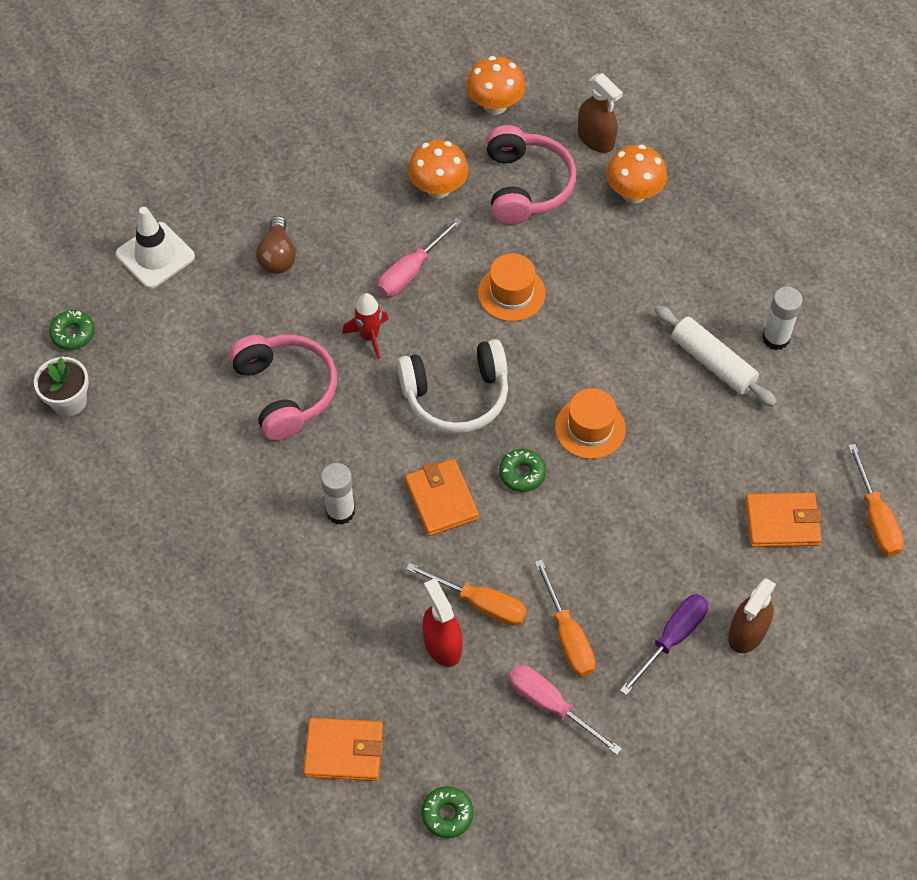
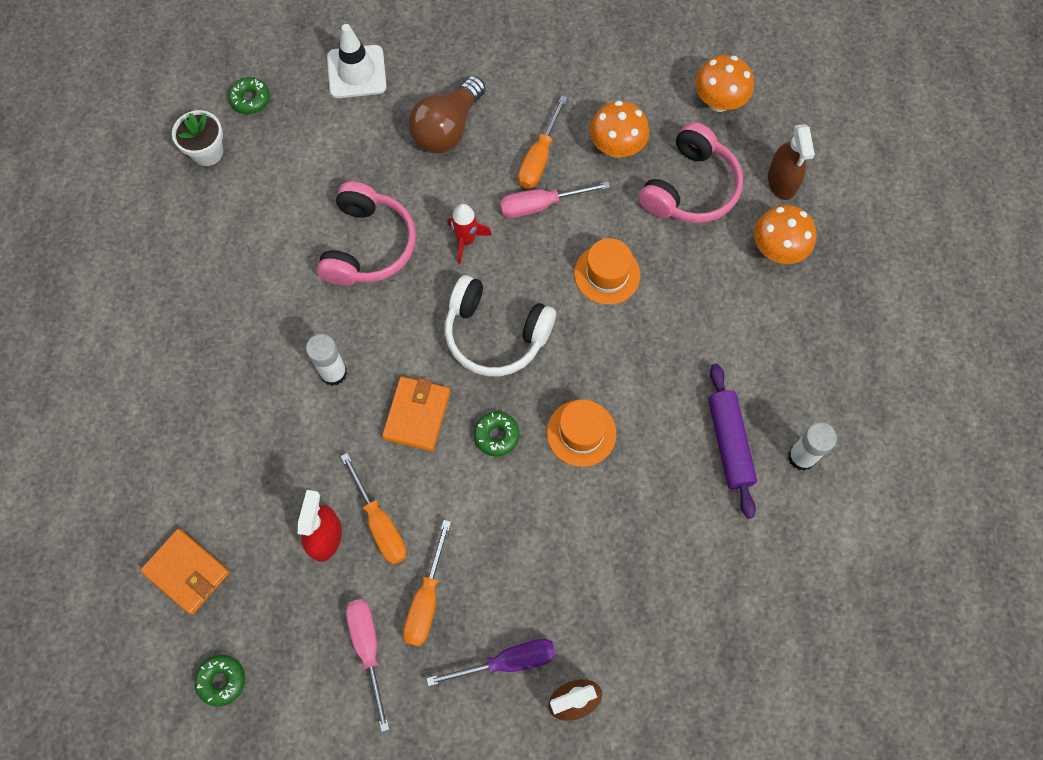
camera: 35 degrees right, 10 degrees up
(277, 256) = (447, 128): brown light bulb -> brown light bulb, size x1.50
(713, 362) = (729, 443): white rolling pin -> purple rolling pin
(782, 522) = (678, 625): orange wallet -> none
(875, 518) = (763, 677): orange screwdriver -> orange screwdriver (539, 158)

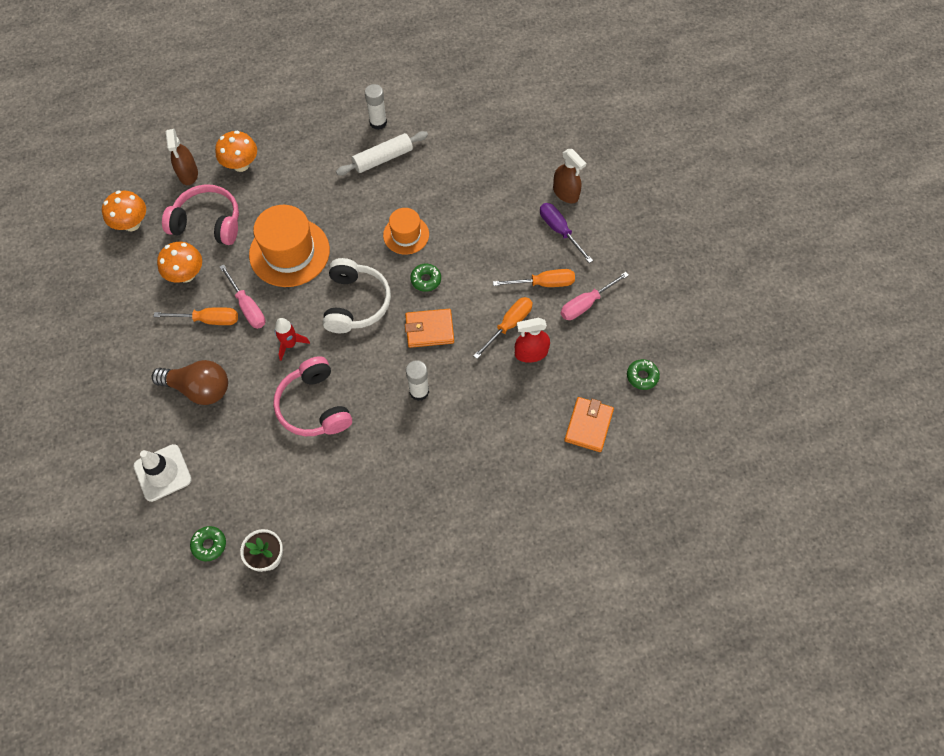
camera: 110 degrees left, 5 degrees down
(368, 245) = (314, 406): pink headphones -> pink headphones turned 105 degrees counterclockwise
(607, 274) = (289, 252): orange hat -> orange hat, size x1.73
(729, 443) = (383, 158): purple rolling pin -> white rolling pin
(782, 181) = (188, 174): brown spray bottle -> brown spray bottle turned 105 degrees clockwise

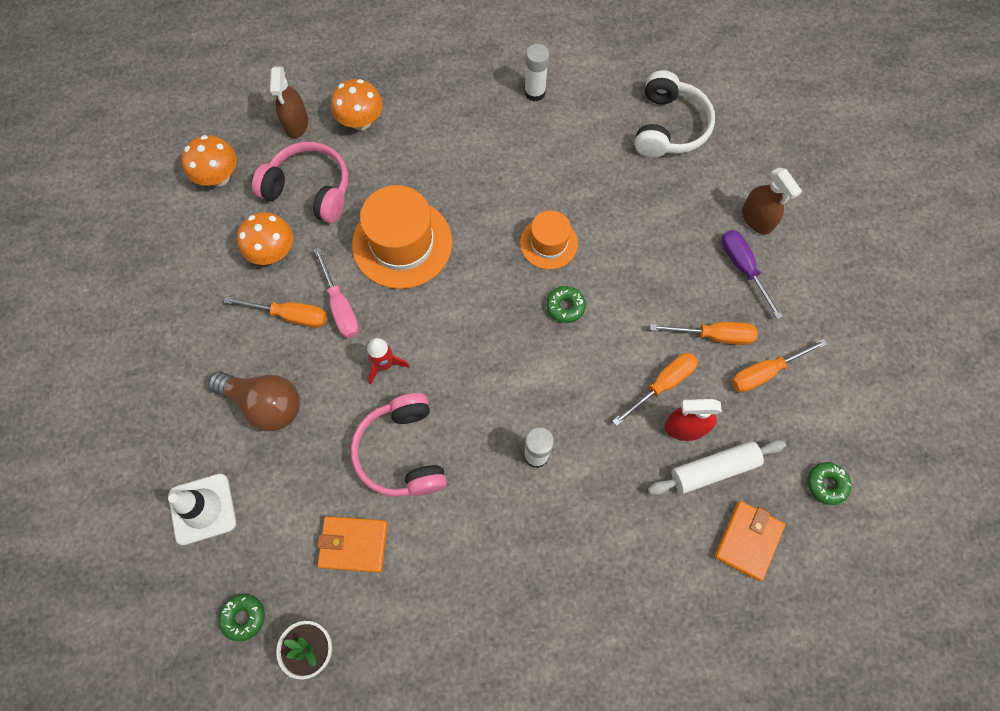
camera: 10 degrees right, 5 degrees up
(356, 303) = (474, 323): white headphones -> white headphones (669, 127)
(383, 158) = (534, 139): white rolling pin -> white rolling pin (713, 469)
(429, 329) = (560, 374): orange wallet -> orange wallet (353, 544)
(586, 304) = (765, 372): pink screwdriver -> orange screwdriver

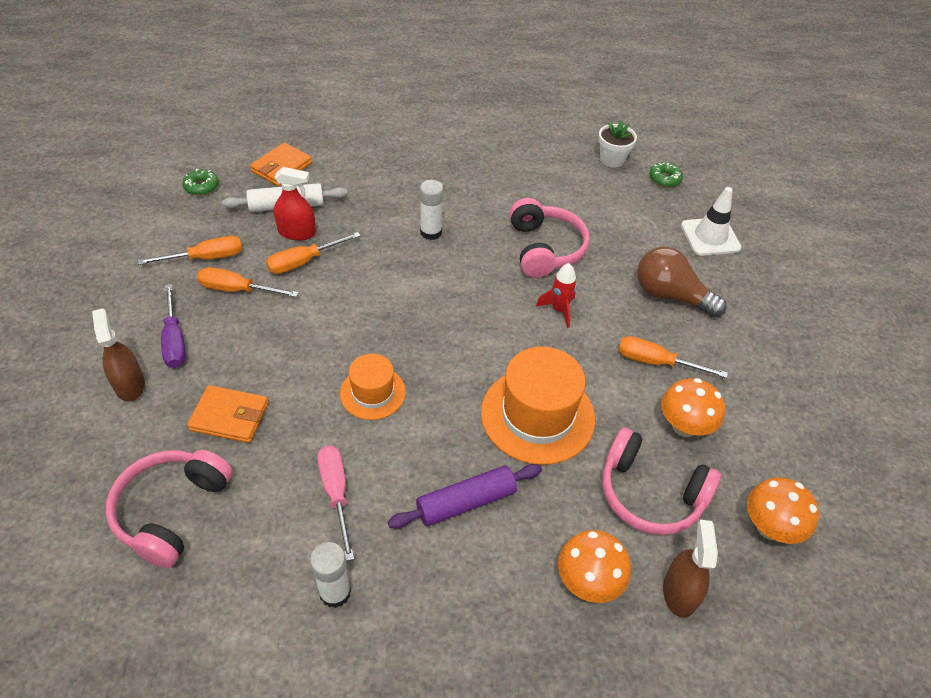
camera: 175 degrees left, 20 degrees down
(340, 306) = (604, 363): pink screwdriver -> pink screwdriver (336, 494)
(353, 544) = (585, 203): orange wallet -> orange wallet (229, 416)
(454, 163) = (466, 502): none -> purple rolling pin
(565, 306) = (373, 332): green donut -> none
(669, 127) = (171, 511): white headphones -> pink headphones

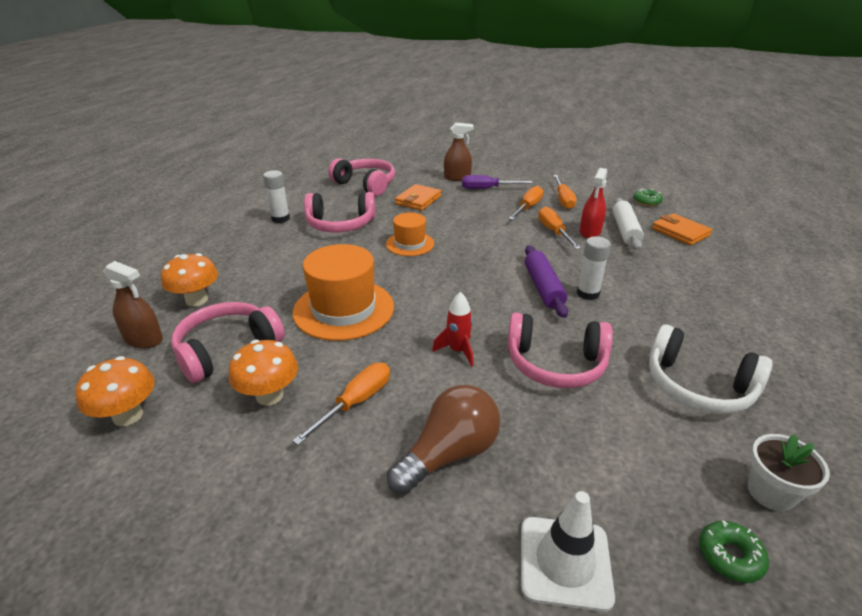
camera: 110 degrees right, 15 degrees down
(336, 494) = (340, 224): pink screwdriver -> pink headphones
(466, 502) = (297, 265): purple rolling pin -> purple rolling pin (543, 287)
(533, 177) = (698, 386): none -> white headphones

